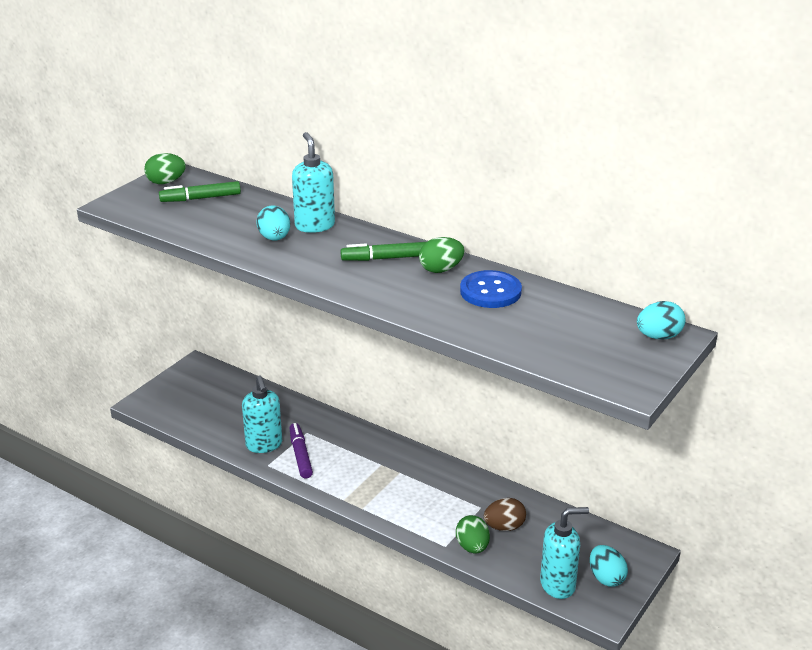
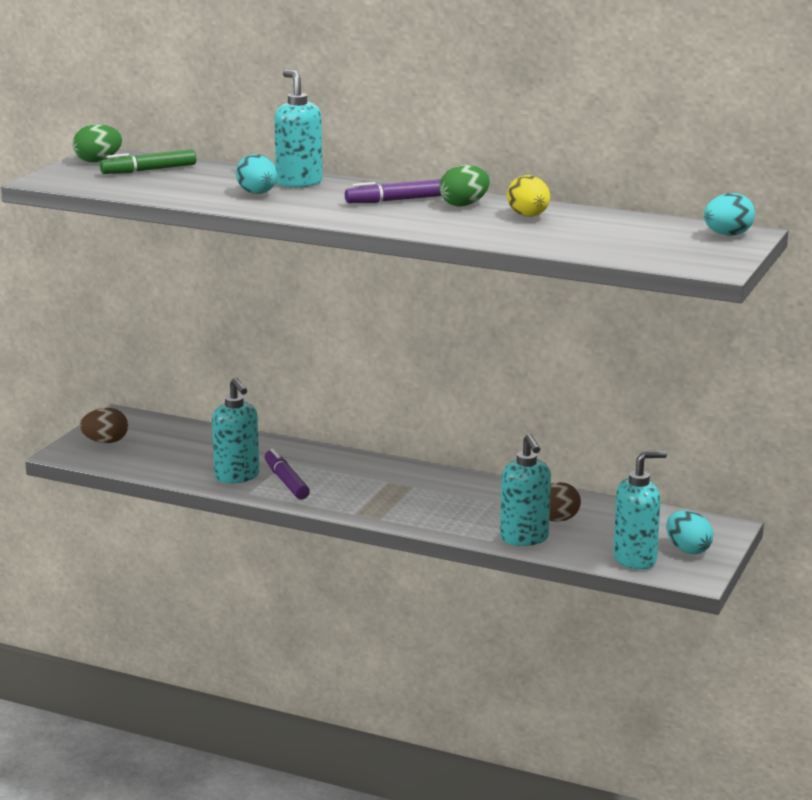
camera: 10 degrees left, 10 degrees down
(176, 393) = (105, 442): none -> brown egg
(385, 258) = (396, 200): green marker -> purple marker
(472, 547) = (524, 539): green egg -> turquoise soap dispenser
(490, 291) = (528, 216): blue button -> yellow egg

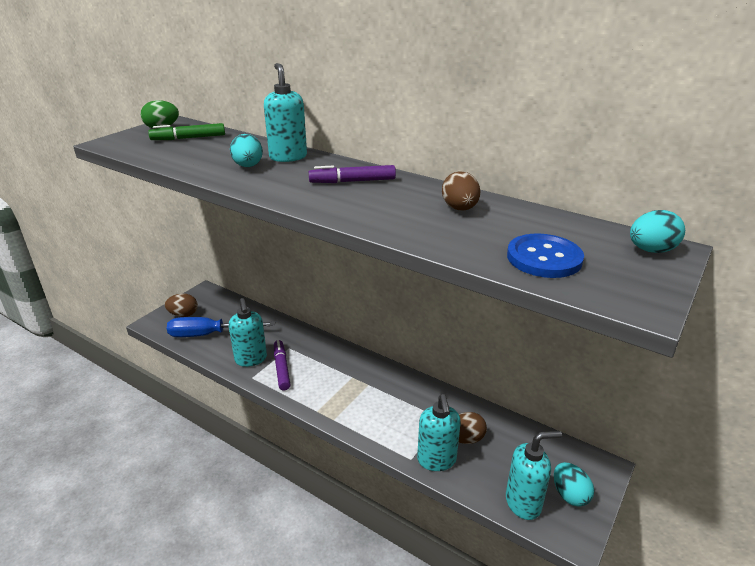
camera: 10 degrees right, 10 degrees up
(160, 458) = (209, 334): none -> blue screwdriver
(464, 205) = (408, 190): green egg -> none
(528, 216) = (459, 209): yellow egg -> brown egg
(624, 245) = (544, 258): none -> blue button

